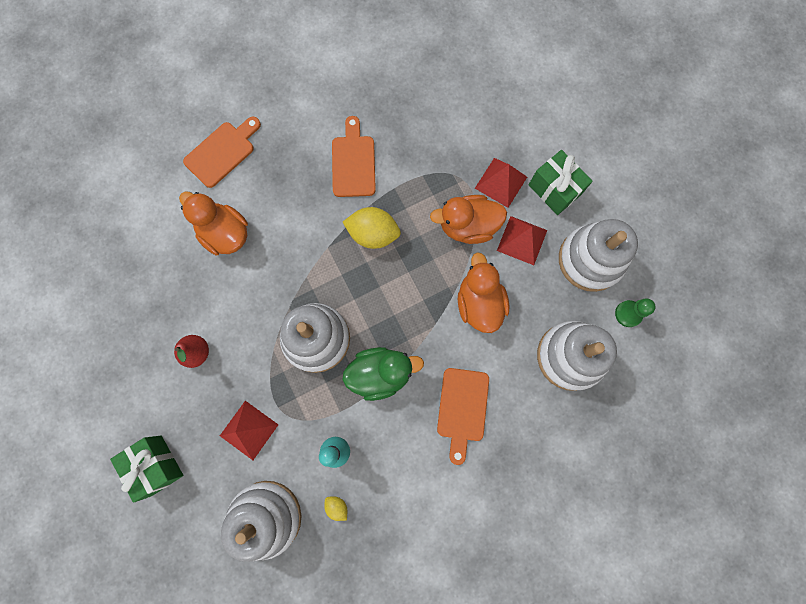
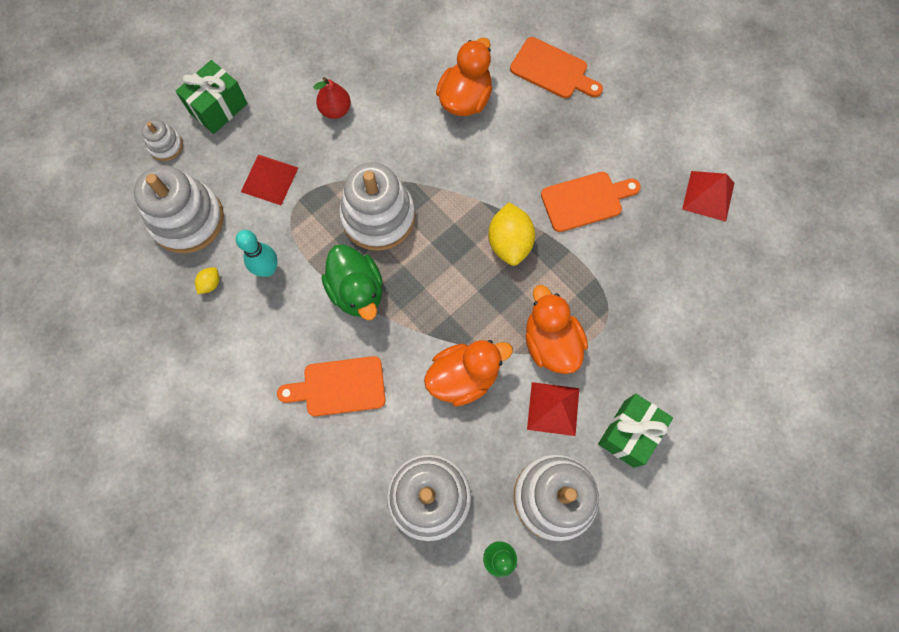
camera: 75 degrees right, 5 degrees down
(180, 526) = (166, 146): none -> white stacking toy
(501, 182) = (617, 367): red pyramid -> red pyramid (708, 196)

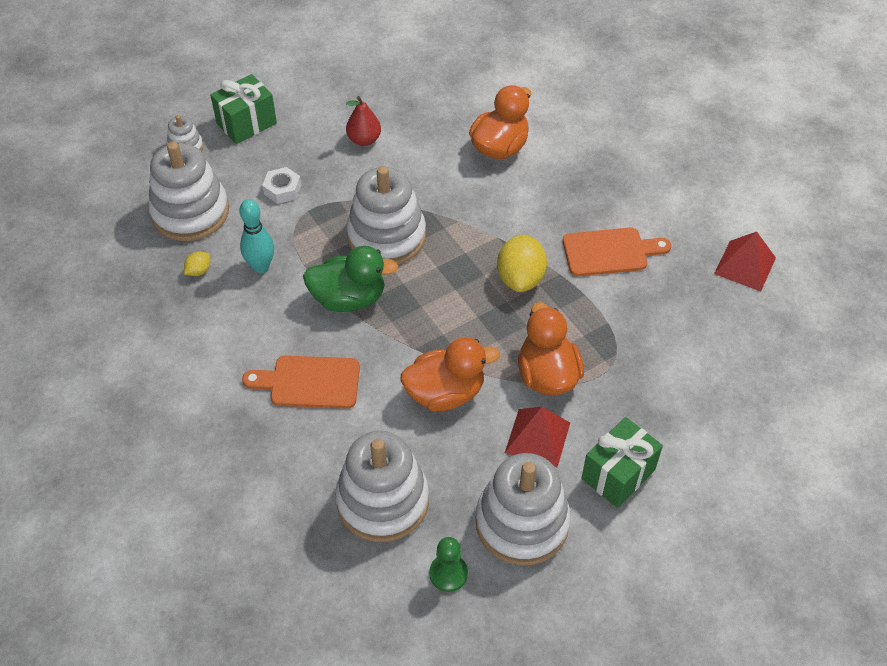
camera: 10 degrees right, 20 degrees down
(269, 179) = (282, 189): red pyramid -> white nut
(357, 291) = (349, 298): green duck -> green duck turned 75 degrees counterclockwise
(552, 70) = (596, 135): orange cutting board -> none

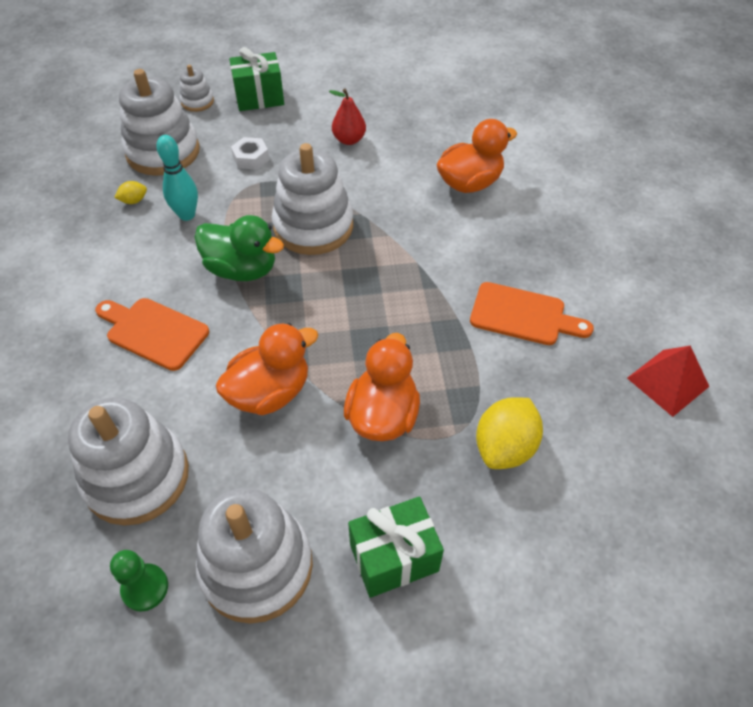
camera: 25 degrees right, 0 degrees up
(445, 393) = (270, 392): orange duck -> orange duck turned 45 degrees counterclockwise
(520, 278) = (415, 308): yellow lemon -> yellow lemon (504, 447)
(537, 437) = (332, 477): red pyramid -> none

